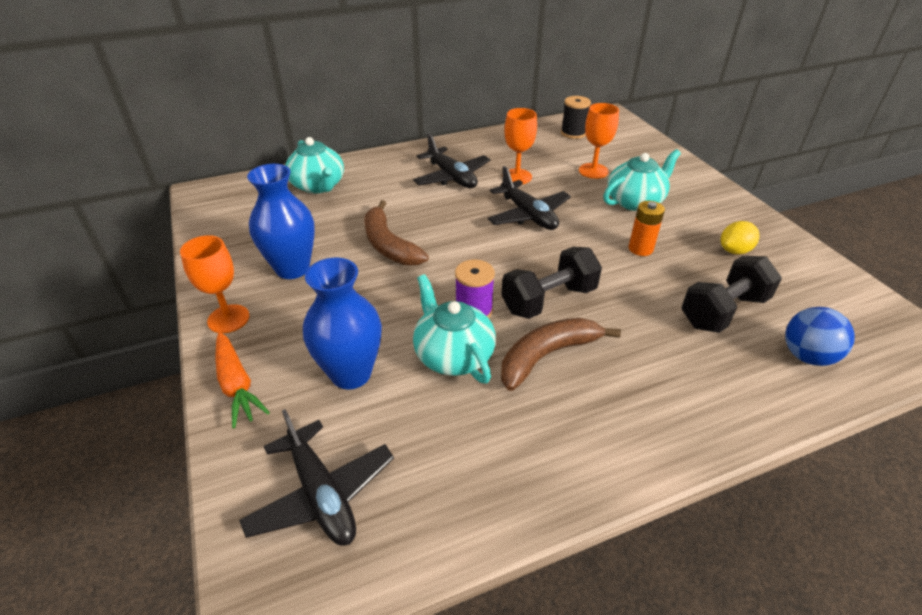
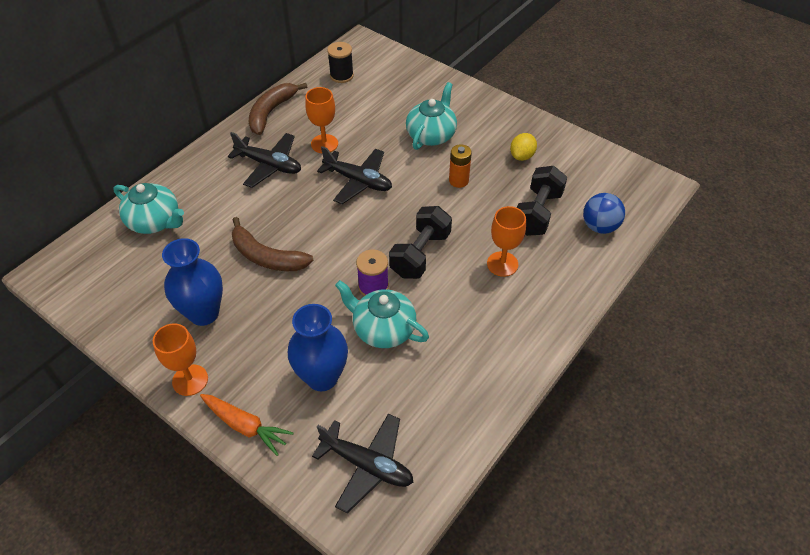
camera: 30 degrees left, 10 degrees up
(547, 356) = (445, 300): brown banana -> brown banana (271, 112)
(593, 171) = (382, 114): orange goblet -> orange goblet (502, 264)

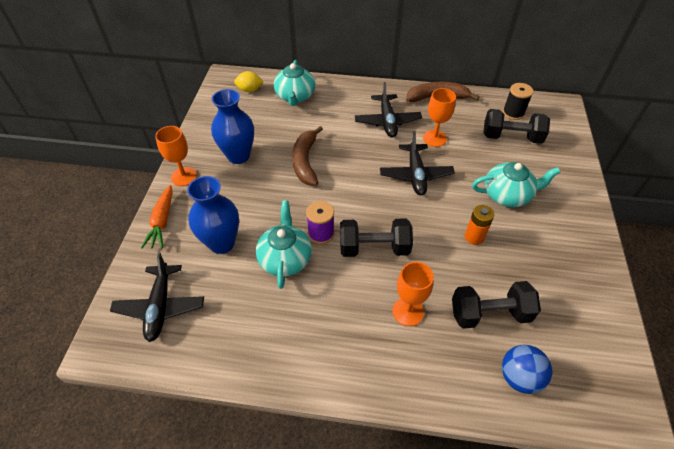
camera: 60 degrees right, 0 degrees up
(369, 94) = (511, 137): none -> black dumbbell
(522, 156) = (548, 270): yellow lemon -> yellow lemon (250, 90)

